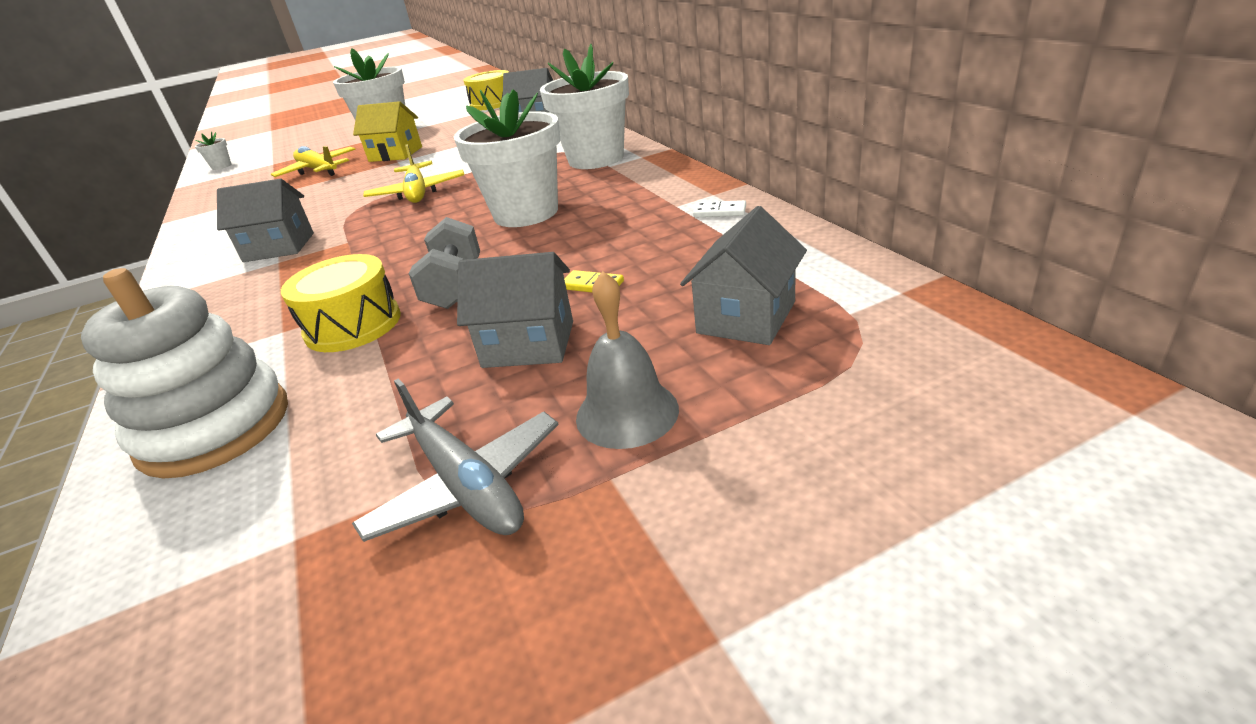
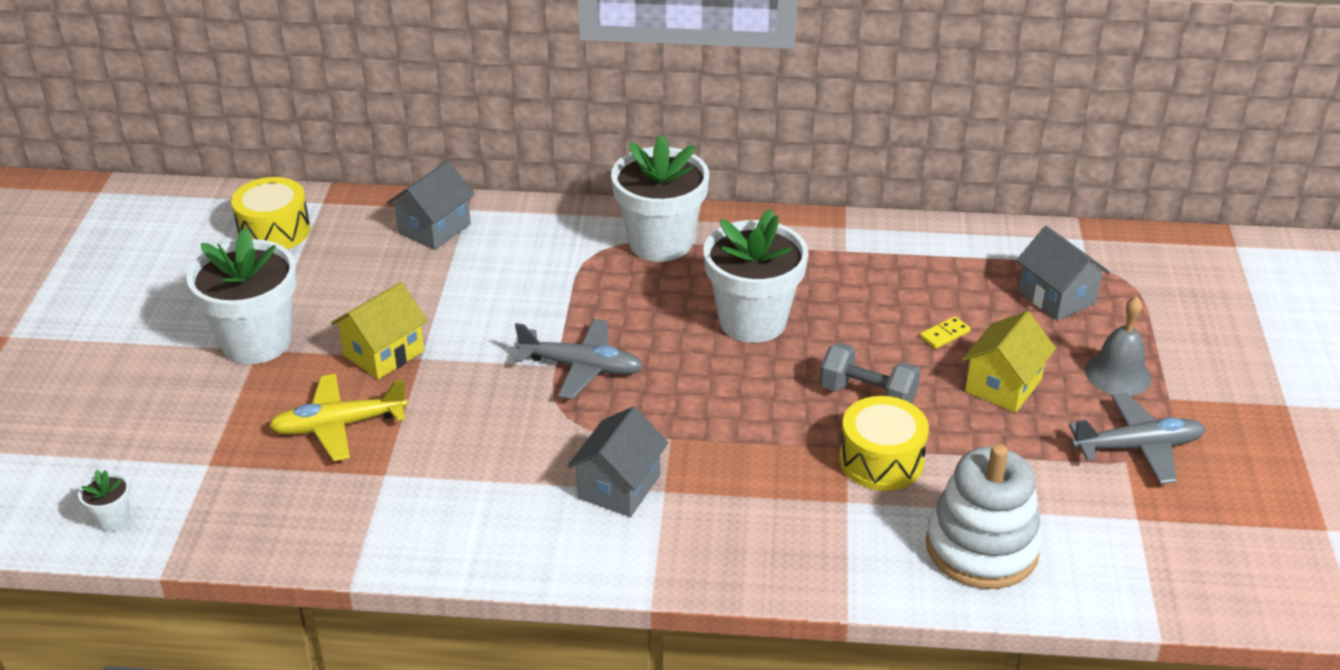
camera: 65 degrees left, 5 degrees up
(417, 192) = (581, 367): yellow plane -> grey plane
(528, 344) = (1003, 385): grey house -> yellow house
(719, 212) = (886, 239): white domino -> none

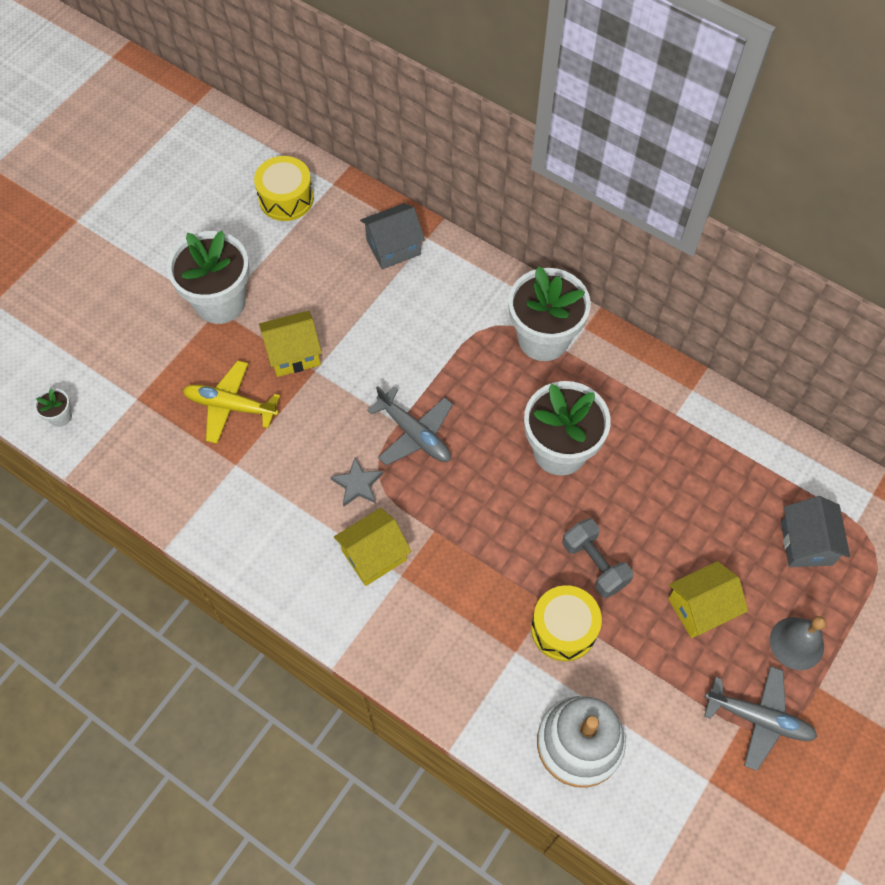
camera: 30 degrees right, 25 degrees up
(549, 434) = (357, 484): none -> grey star
(619, 486) = (374, 555): grey house -> yellow house
(944, 335) = (692, 536): yellow domino -> none

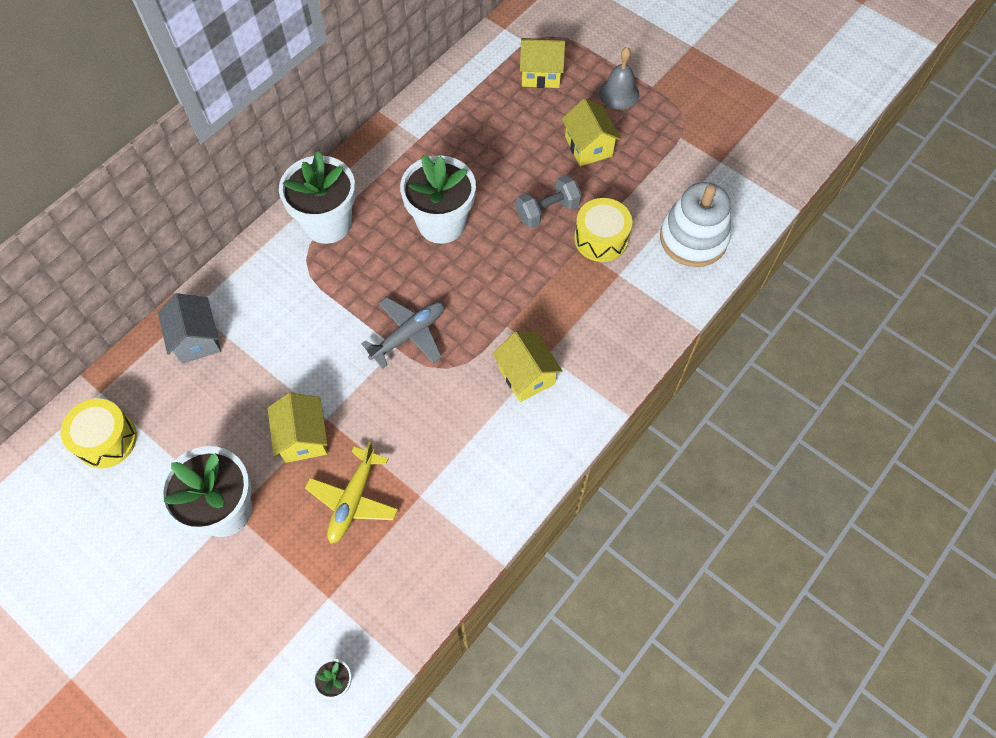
camera: 85 degrees left, 0 degrees up
(357, 484) = (454, 385): grey star -> none
(759, 718) = (675, 125): grey plane -> none
(806, 543) = (541, 74): grey house -> yellow house

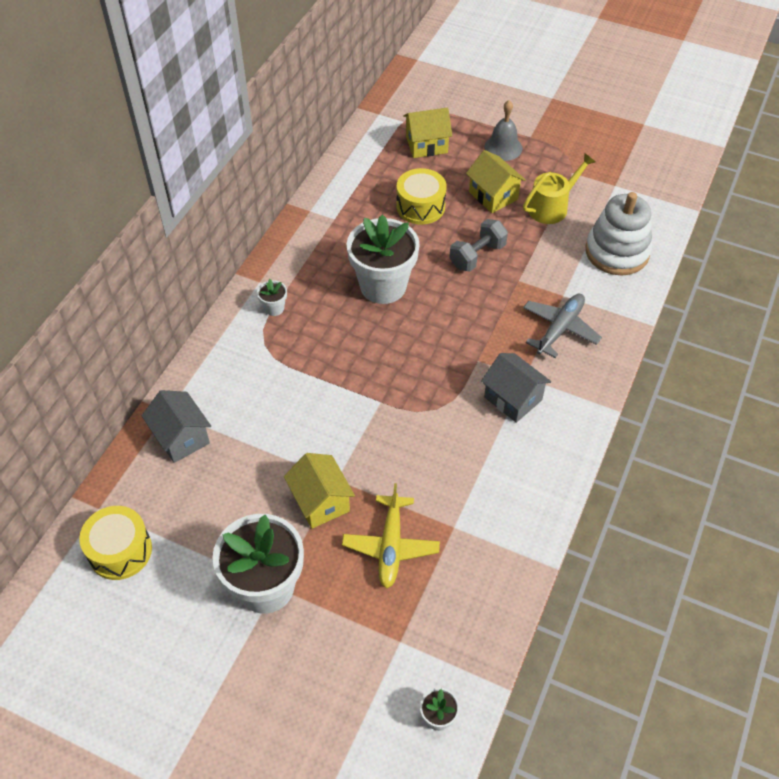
camera: 15 degrees left, 10 degrees down
(328, 223) = (274, 308): white flower pot -> white flower pot, size x0.42
(409, 335) = (389, 388): grey plane -> grey plane (560, 329)
(526, 375) = (513, 398): yellow house -> grey house
(601, 238) = (535, 269): yellow drum -> yellow drum (420, 206)
(644, 172) = (551, 207): none -> yellow watering can

